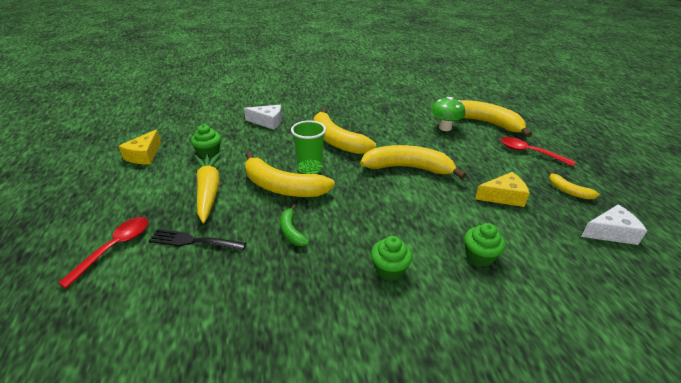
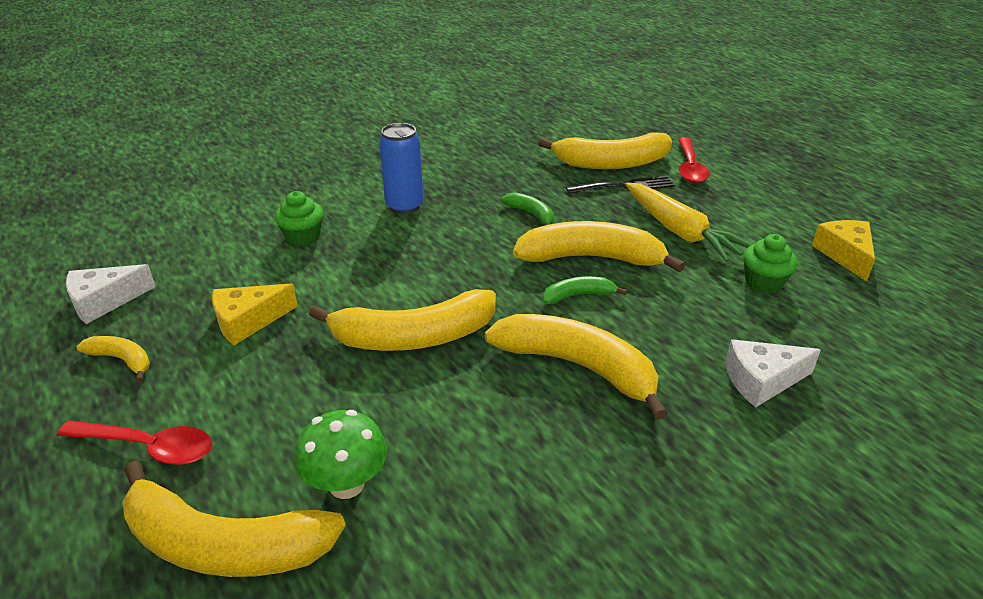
camera: 160 degrees right, 0 degrees up
(170, 275) = (610, 163): none -> yellow banana
(310, 168) = (579, 296): green cup -> green banana
(389, 270) = (404, 206): green cupcake -> blue can

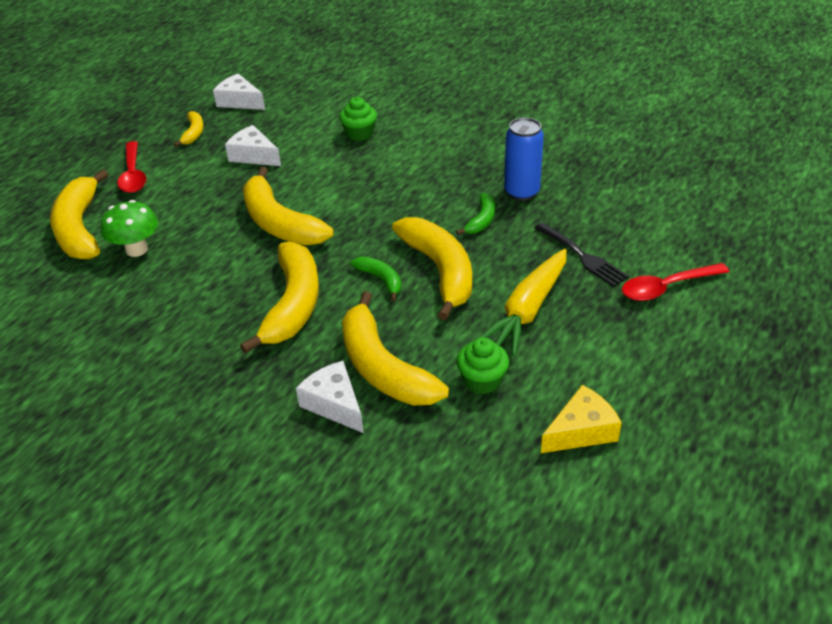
camera: 65 degrees right, 5 degrees up
(248, 321) = (254, 156): yellow cheese -> white cheese
(404, 206) = (438, 157): blue can -> blue can (521, 192)
(610, 163) = (621, 236): yellow banana -> yellow banana (383, 367)

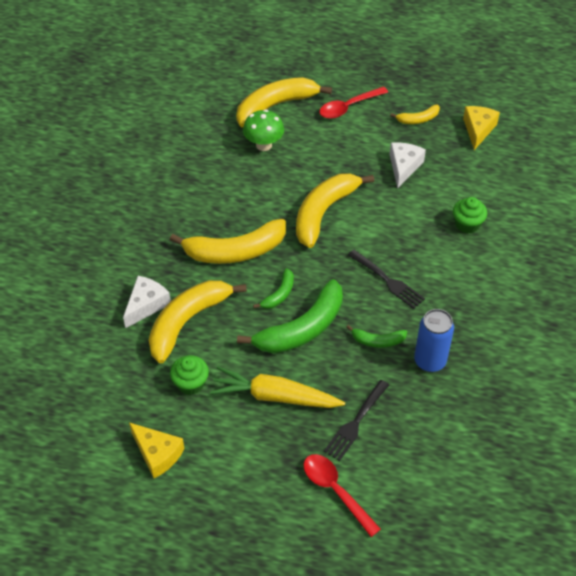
camera: 70 degrees right, 10 degrees up
(239, 101) = (478, 130): white cheese -> yellow cheese
(404, 198) = (388, 281): none -> black fork
(440, 272) = (301, 329): yellow banana -> green banana

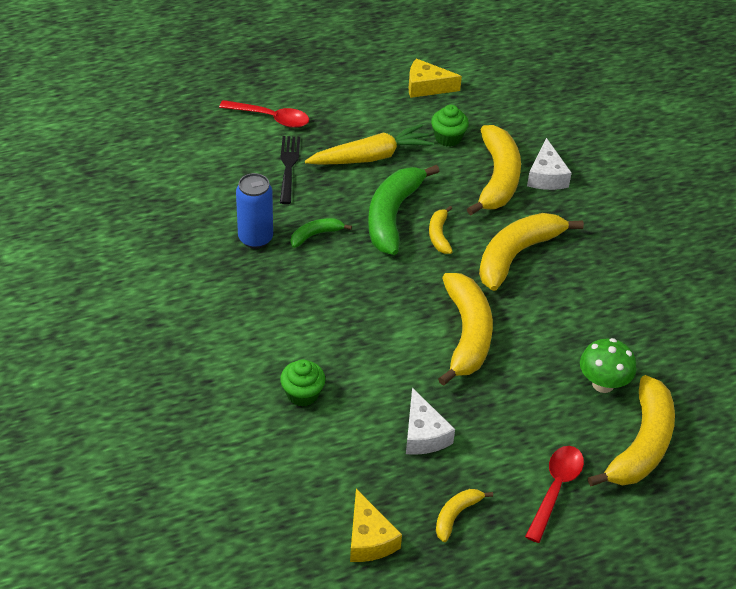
camera: 145 degrees right, 5 degrees down
(279, 294) = (439, 235): green banana -> yellow banana
(388, 281) = (346, 293): black fork -> none

